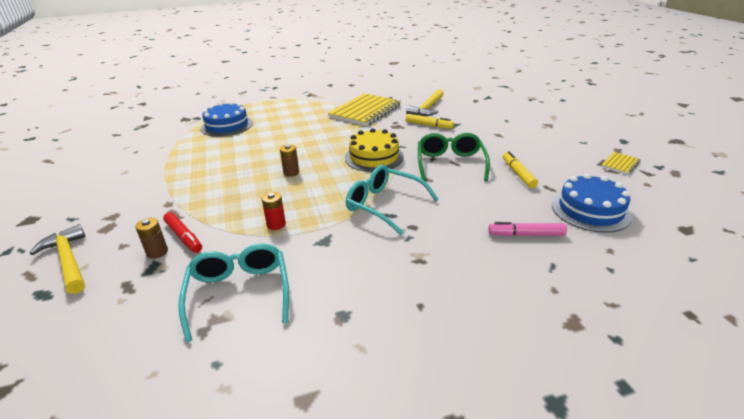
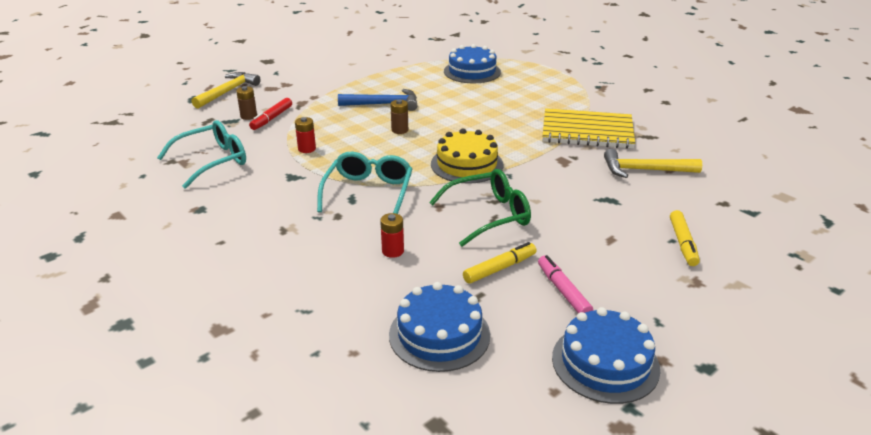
camera: 65 degrees right, 0 degrees up
(234, 171) = (384, 104): none -> blue hammer
(429, 125) = (588, 181): yellow marker -> yellow marker (683, 243)
(480, 209) = (393, 251): none -> red battery
(526, 235) = (357, 288): pink marker -> pink marker (563, 291)
(620, 164) = (605, 363): yellow notebook -> blue cake

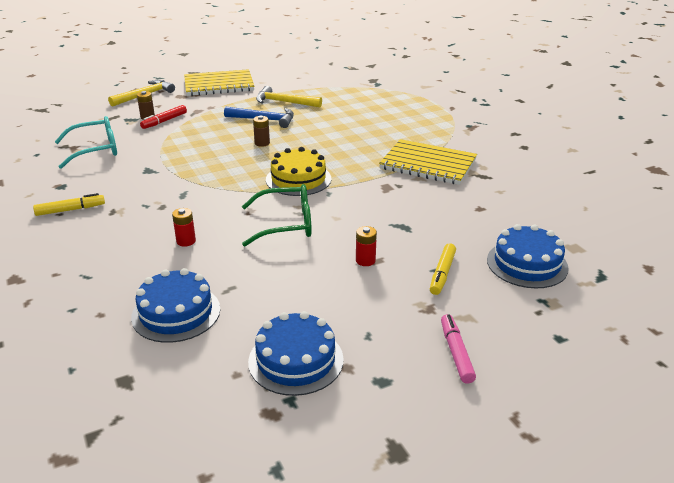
camera: 15 degrees right, 0 degrees up
(306, 71) = (219, 85): none -> yellow notebook
(307, 149) = (175, 149): red battery -> red battery (365, 260)
(368, 192) = (200, 191): turquoise glasses -> none
(472, 71) = (361, 100): blue cake -> blue cake (527, 264)
(499, 268) = (263, 269): yellow marker -> yellow marker (70, 210)
(563, 291) = (303, 296): pink marker -> pink marker (456, 353)
(644, 170) = (456, 205): yellow hammer -> yellow hammer (284, 102)

